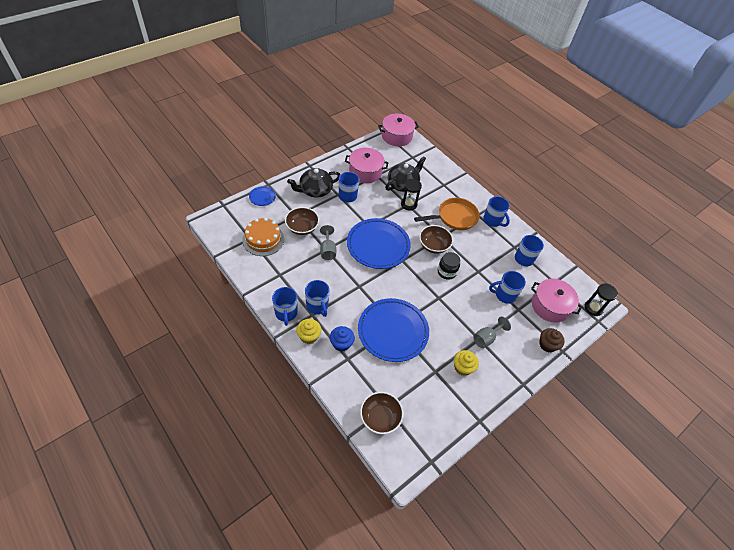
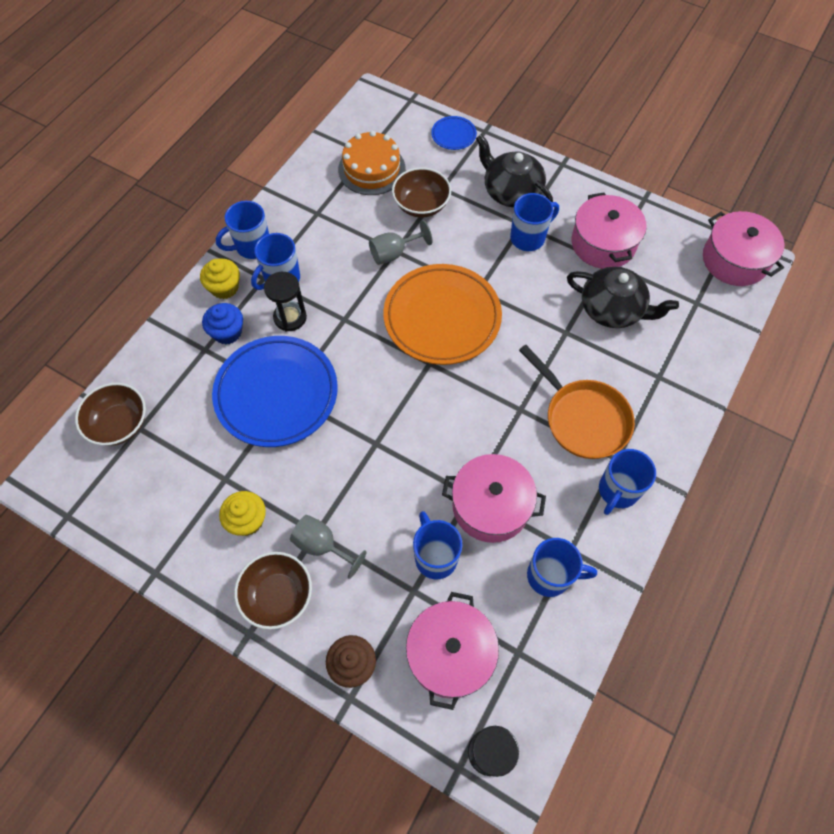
camera: 75 degrees right, 10 degrees up
(378, 246) = (442, 318): blue plate -> orange plate
(408, 204) = (567, 333): black hourglass -> black hourglass (290, 317)
(433, 246) = (490, 402): brown bowl -> brown bowl (278, 595)
(446, 272) = (440, 441): black jar -> none
(486, 266) = (491, 505): none -> pink pot

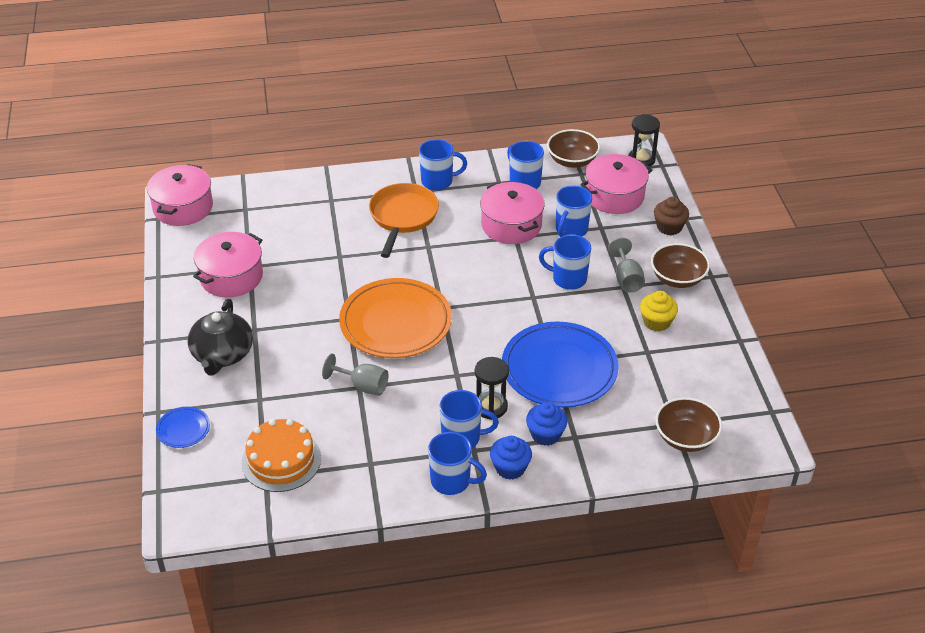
camera: 130 degrees left, 20 degrees down
(224, 288) = (510, 468): yellow cupcake -> blue cupcake
(421, 205) = (293, 401): brown bowl -> brown bowl (572, 161)
(528, 238) = (266, 318): blue mug -> blue mug (568, 279)
(612, 309) = (294, 244): black teapot -> none

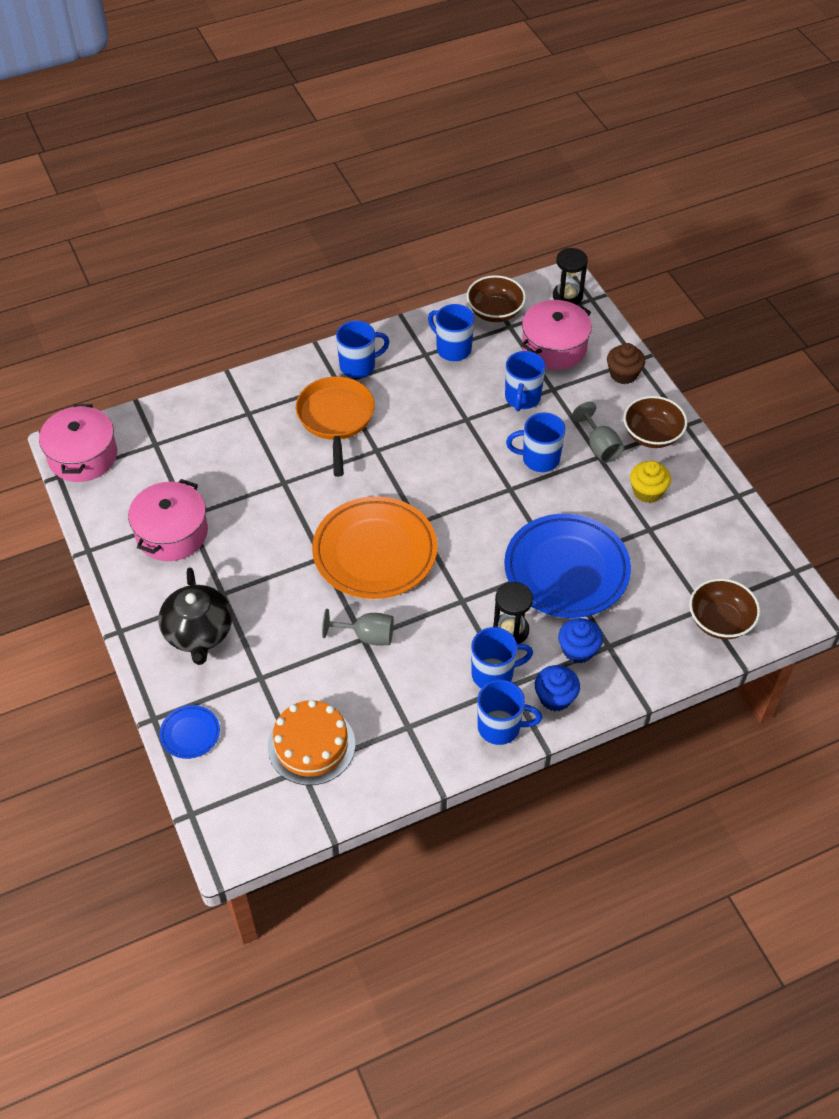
camera: 15 degrees left, 10 degrees up
(511, 225) = (457, 405): pink pot -> none

